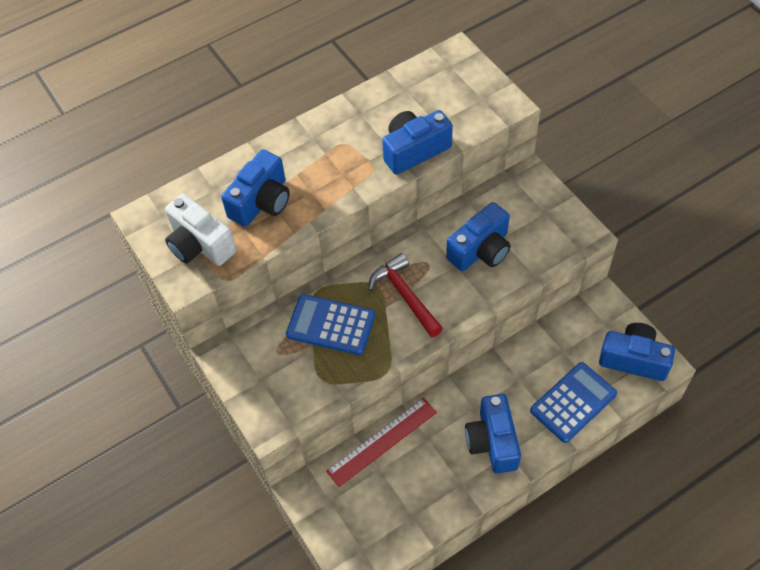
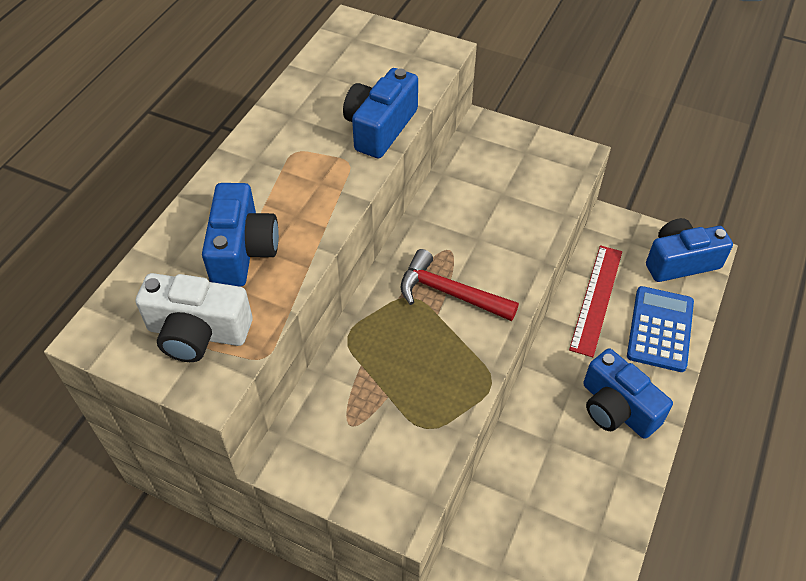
camera: 35 degrees left, 5 degrees down
(331, 325) = (392, 363): blue calculator -> none
(382, 441) = (507, 471): red ruler -> red ruler (596, 299)
(481, 250) = (492, 213): blue camera -> none

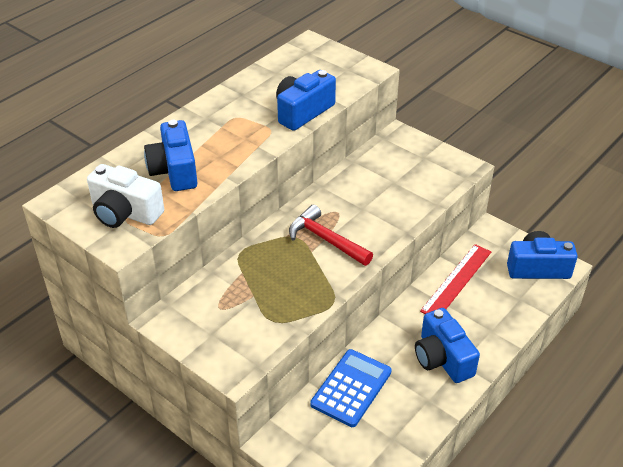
camera: 15 degrees right, 10 degrees down
(242, 251) = (174, 170): blue camera -> blue camera turned 150 degrees clockwise
(660, 329) = (500, 311): blue calculator -> blue calculator (351, 388)

